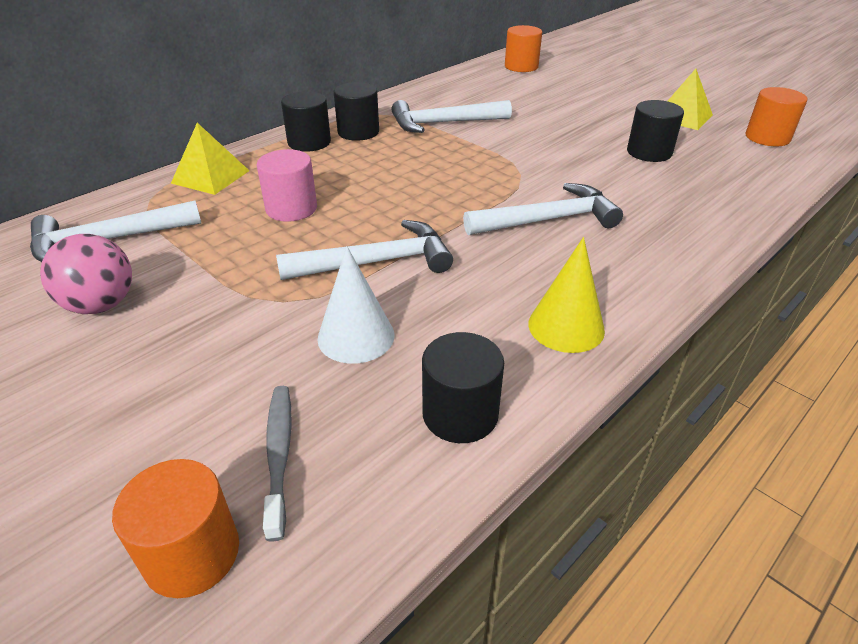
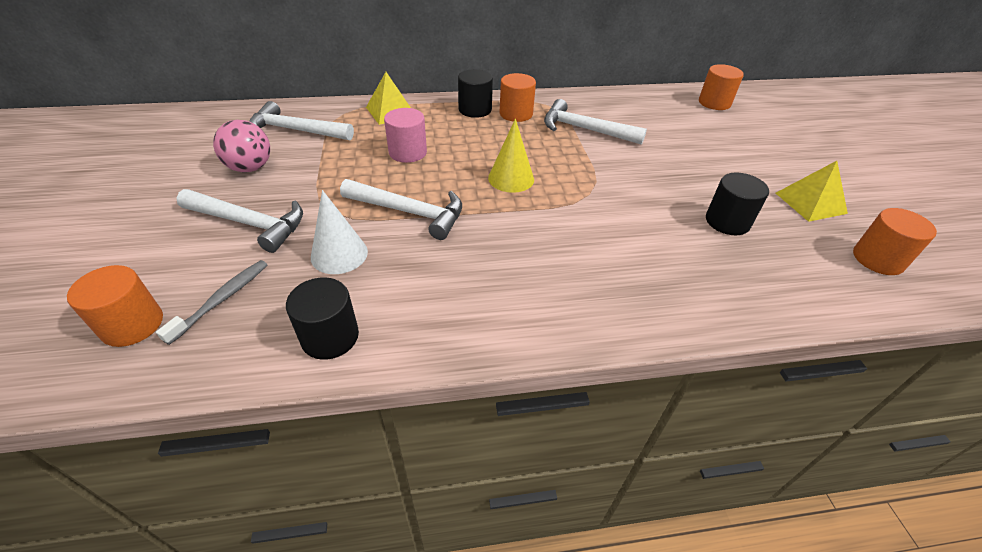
camera: 35 degrees right, 5 degrees up
(358, 132) = (516, 114): black cylinder -> orange cylinder
(548, 220) = (561, 238): white hammer -> white hammer (250, 223)
(566, 327) = (466, 322): yellow cone -> yellow cone (511, 178)

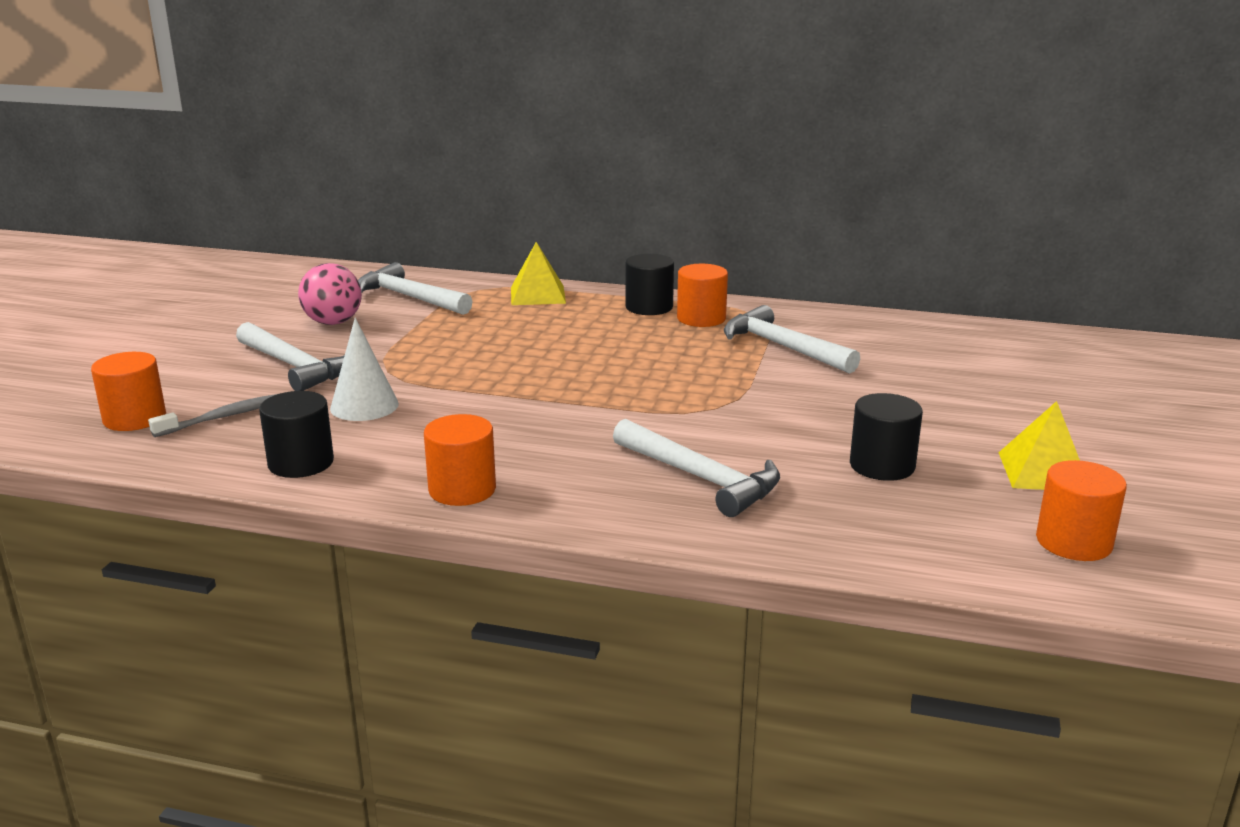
camera: 25 degrees right, 20 degrees down
(408, 152) = (521, 335): pink cylinder -> none
(410, 212) = (472, 387): white hammer -> white hammer (701, 478)
(511, 178) = (626, 378): yellow cone -> none
(714, 103) = (1029, 347): orange cylinder -> orange cylinder (462, 489)

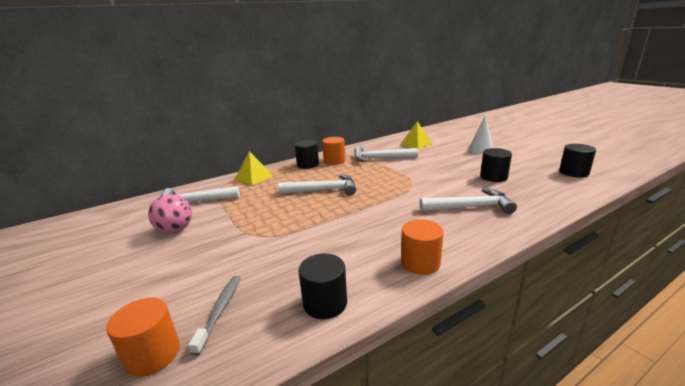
camera: 45 degrees left, 0 degrees up
(295, 367) = (203, 260): white hammer -> white hammer (323, 190)
(364, 406) = (287, 256): white cone -> white cone (480, 149)
(1043, 471) = (521, 160): yellow pyramid -> yellow pyramid (416, 144)
(1073, 542) = (573, 172): orange cylinder -> black cylinder

